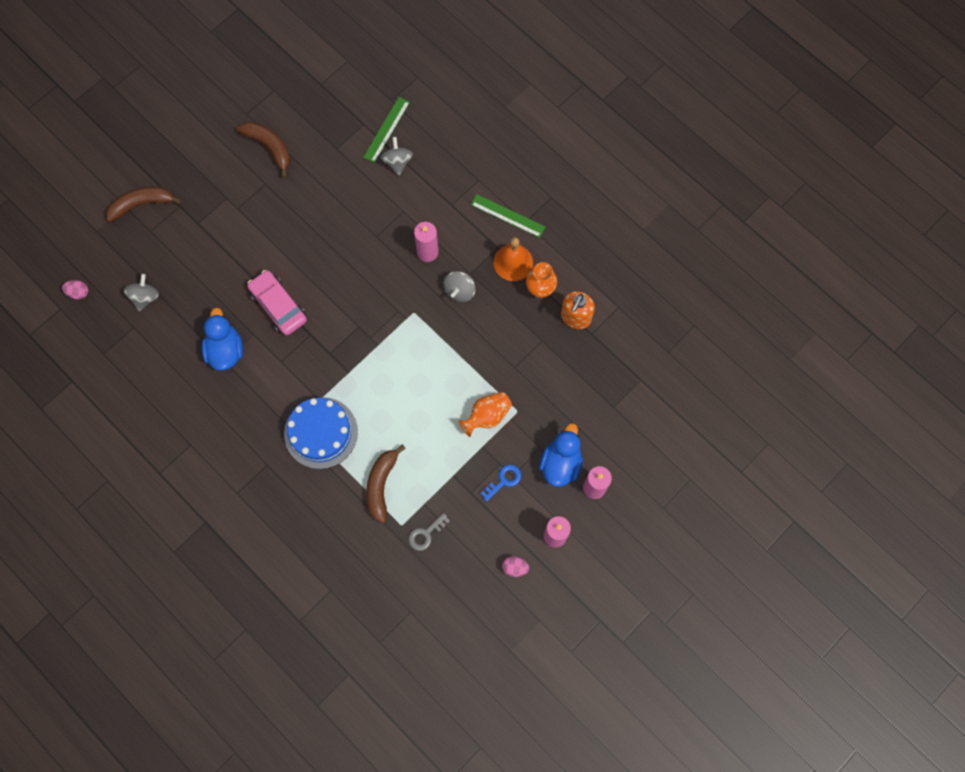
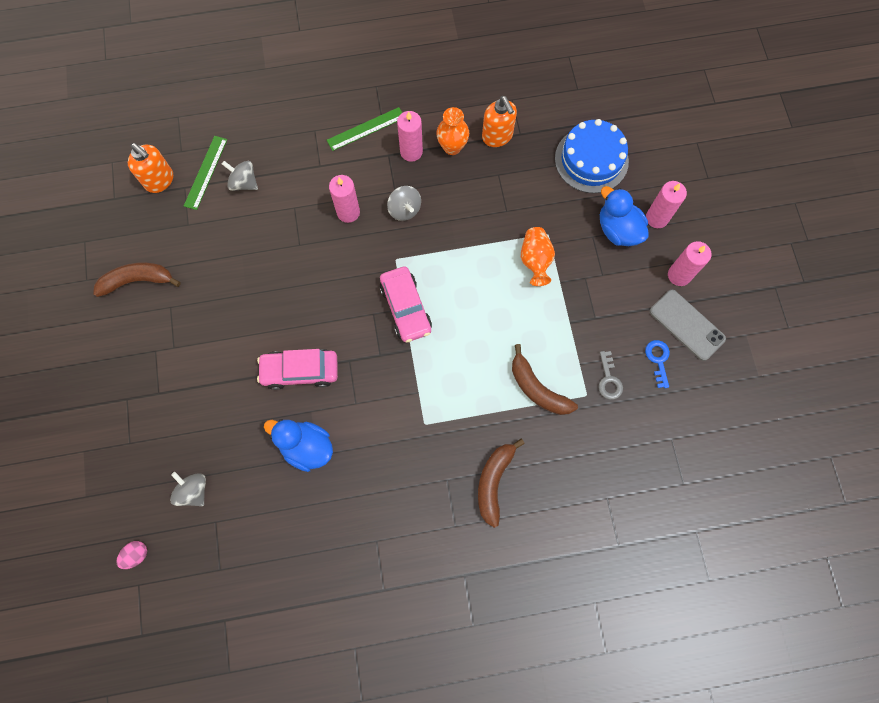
camera: 55 degrees left, 0 degrees up
(142, 204) = (95, 434): brown banana -> brown banana (494, 482)
(321, 432) = (451, 411): blue cake -> blue cake (591, 160)
(356, 104) = (160, 180): none -> orange soap dispenser
(379, 346) = (406, 308): none -> pink car
(386, 129) = (205, 172): green ruler -> green ruler turned 45 degrees clockwise
(504, 480) = (603, 284): blue key -> blue key (658, 360)
(513, 262) = (411, 152): orange bell -> pink candle
(515, 567) = (686, 325): pink egg -> grey phone

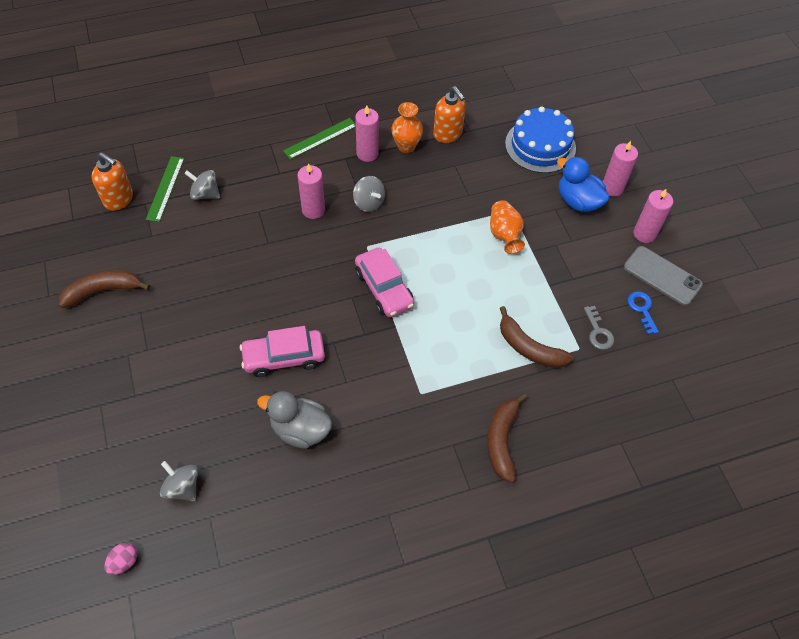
camera: 10 degrees left, 15 degrees down
(306, 447) = (300, 429): blue duck -> grey duck

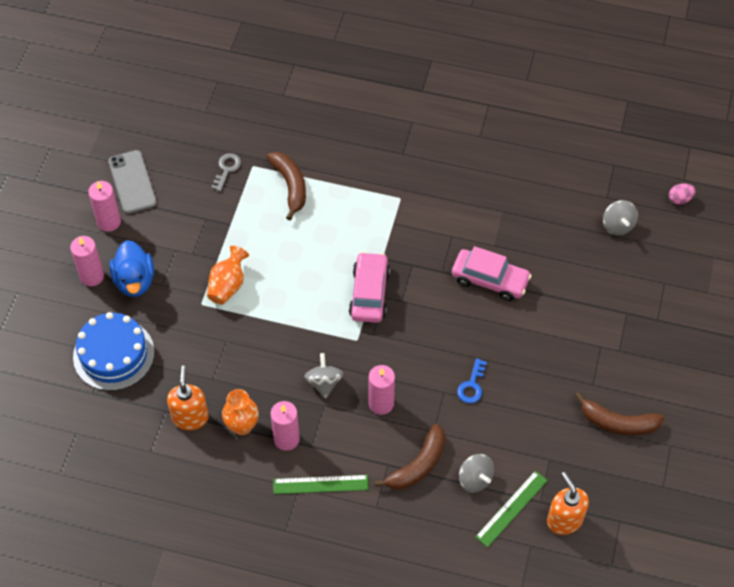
camera: 145 degrees left, 0 degrees up
(300, 429) = (509, 220): grey duck -> none
(502, 440) = (365, 138): brown banana -> brown banana (418, 465)
(642, 309) = (175, 167): blue key -> blue key (472, 385)

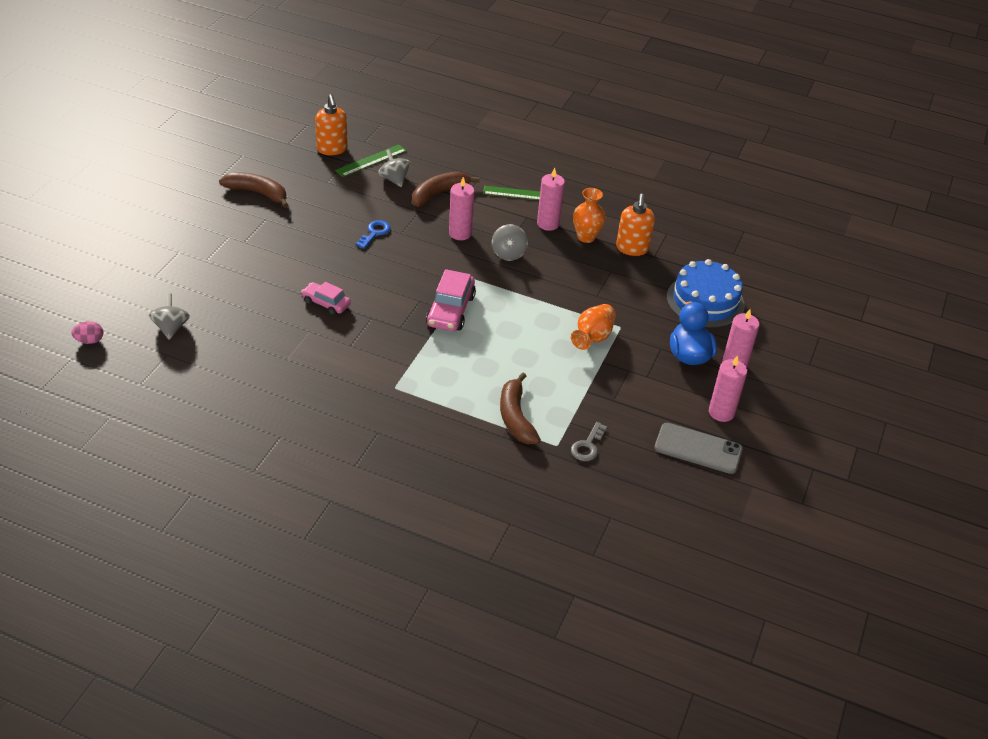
camera: 175 degrees left, 15 degrees down
(132, 182) = (698, 449): grey phone -> grey phone turned 60 degrees counterclockwise
(490, 280) = (326, 303): pink car -> pink car, size x0.63

